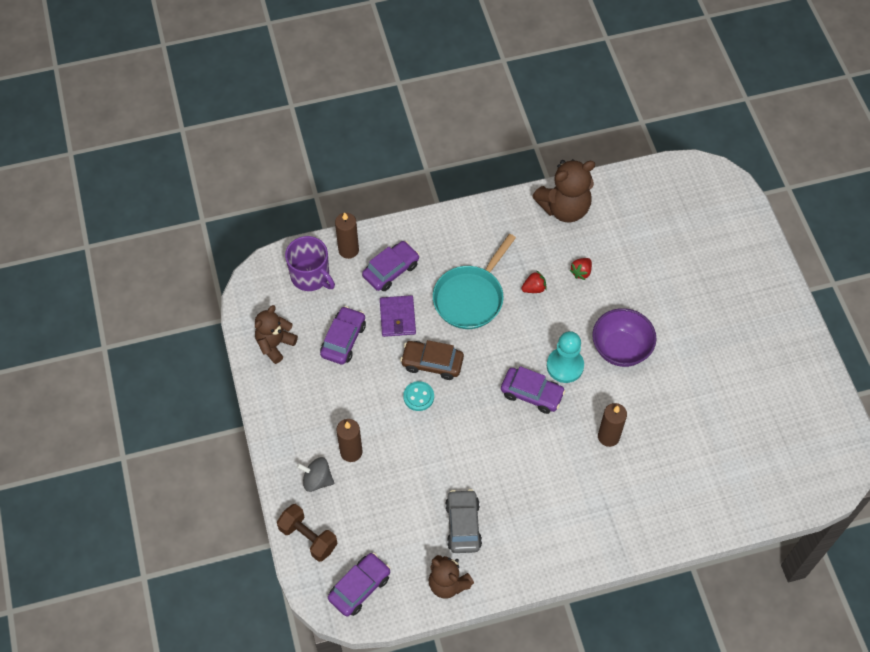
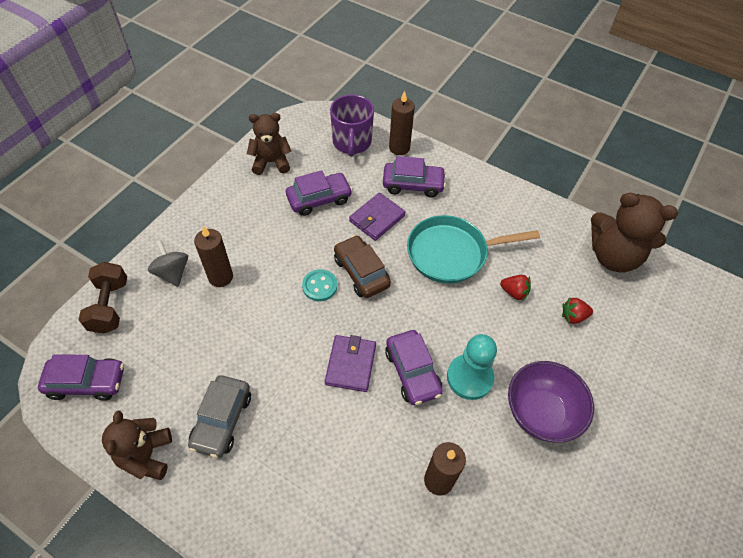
camera: 45 degrees right, 5 degrees down
(463, 525) = (222, 420): grey car -> grey car turned 150 degrees clockwise
(494, 424) = (350, 364): none -> purple wallet

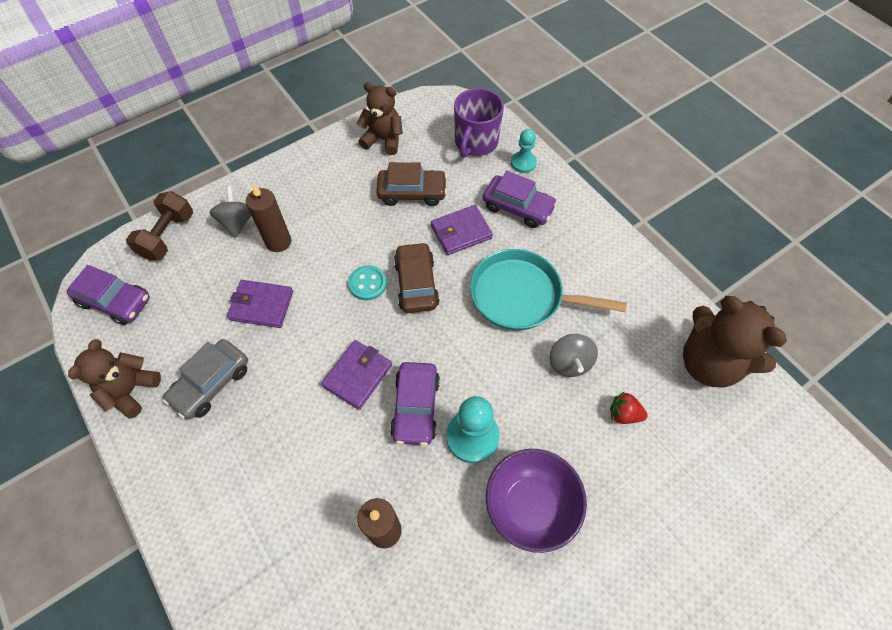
camera: 25 degrees right, 5 degrees up
(234, 337) = (261, 305): none -> purple wallet
(319, 199) = (412, 193): purple car -> brown car
(399, 148) = (523, 163): brown candle -> turquoise pawn
(514, 292) = (569, 363): red strawberry -> grey spinning top

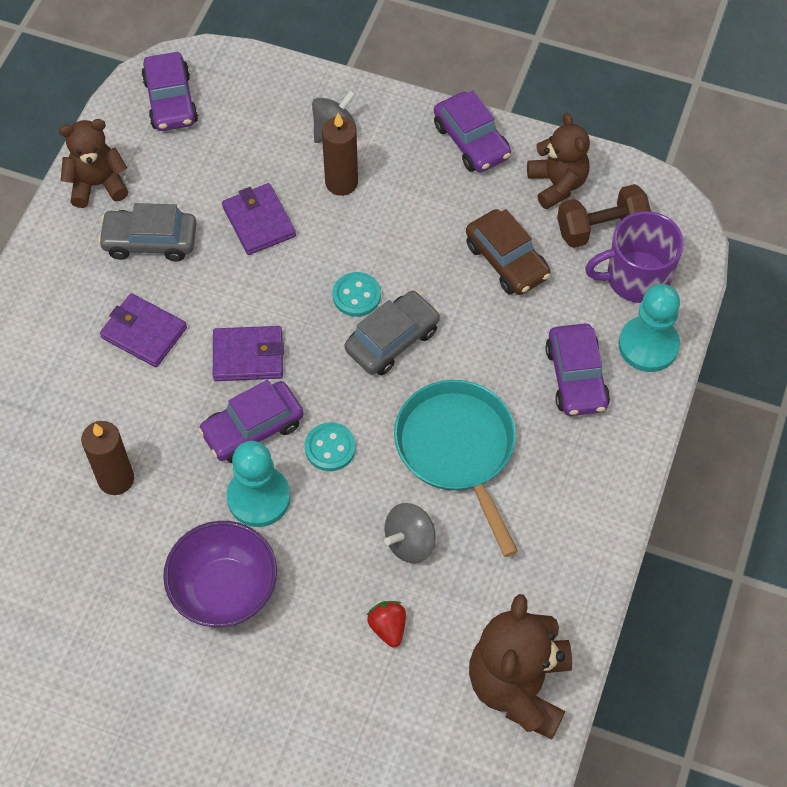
camera: 55 degrees right, 0 degrees up
(168, 236) = (271, 86): brown dumbbell -> brown dumbbell (601, 229)
(315, 160) = (471, 141): none -> purple car
(416, 283) = (392, 340): brown car -> grey car
(461, 232) = (493, 341): purple wallet -> purple wallet (144, 333)
(467, 368) = (330, 448): none -> turquoise button
(523, 163) = (648, 345): turquoise pawn -> turquoise pawn, size x1.61

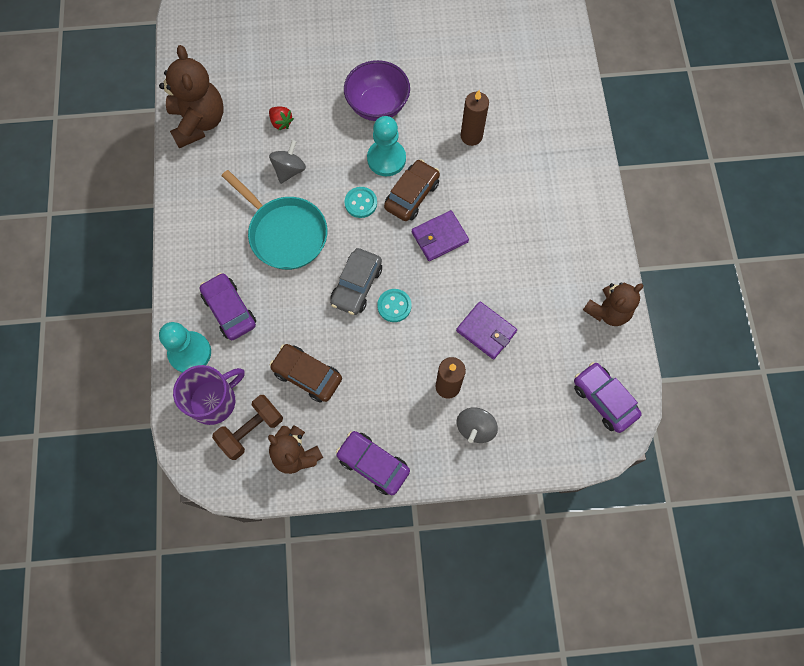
camera: 155 degrees right, 10 degrees up
(144, 333) = (511, 225): purple wallet -> none
(150, 241) = (547, 286): grey car -> none
(252, 428) = (412, 195): purple car -> brown car

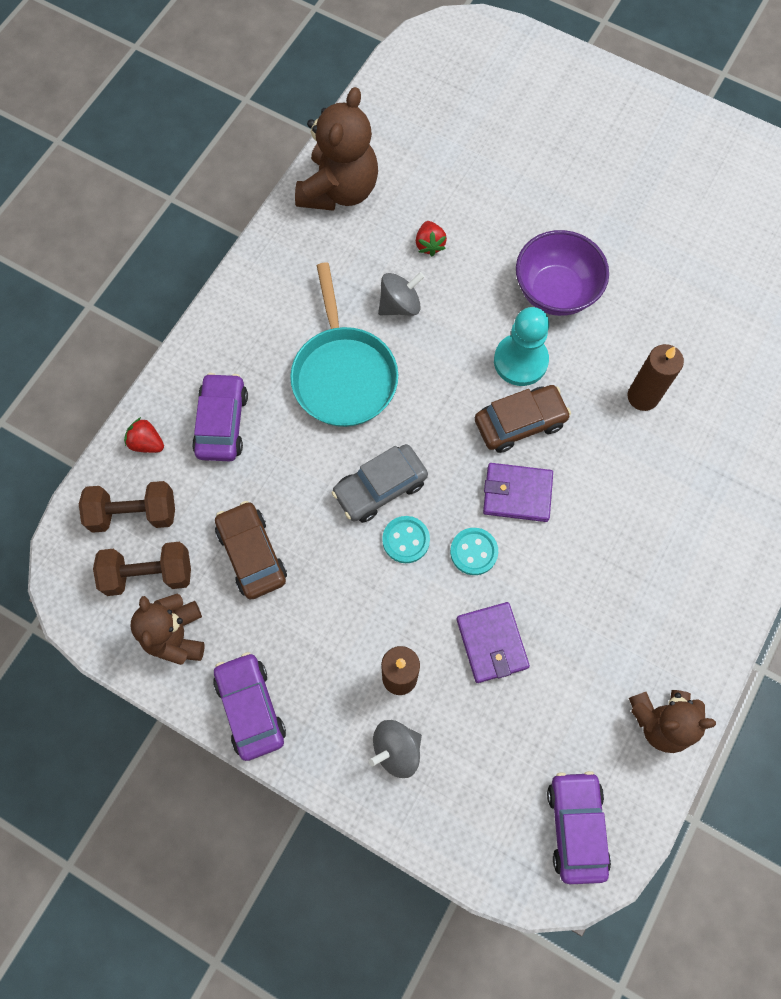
camera: 35 degrees right, 0 degrees up
(190, 353) = (147, 443): turquoise pawn -> red strawberry
(214, 401) = (134, 514): purple mug -> brown dumbbell
(361, 203) = (453, 394): turquoise button -> turquoise button (473, 552)

